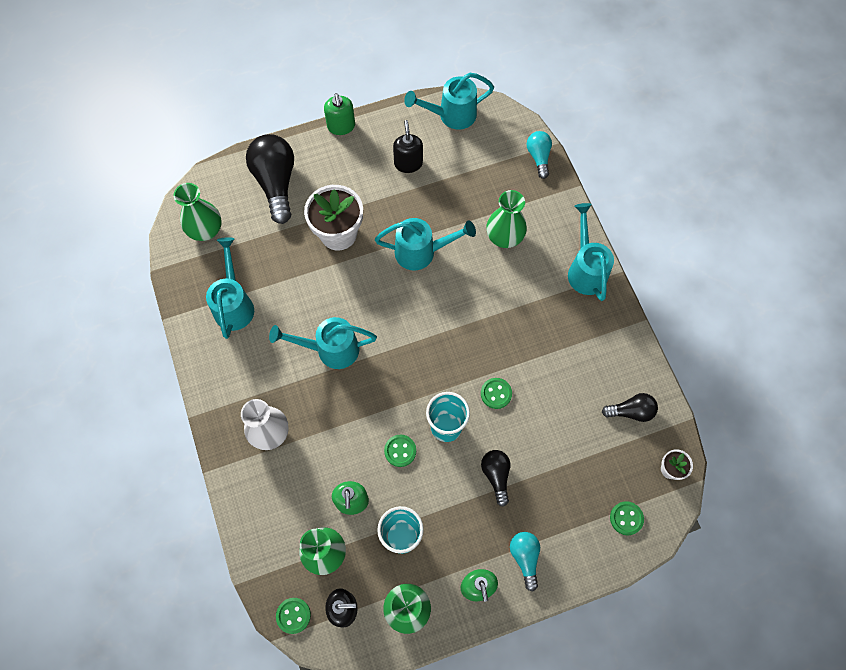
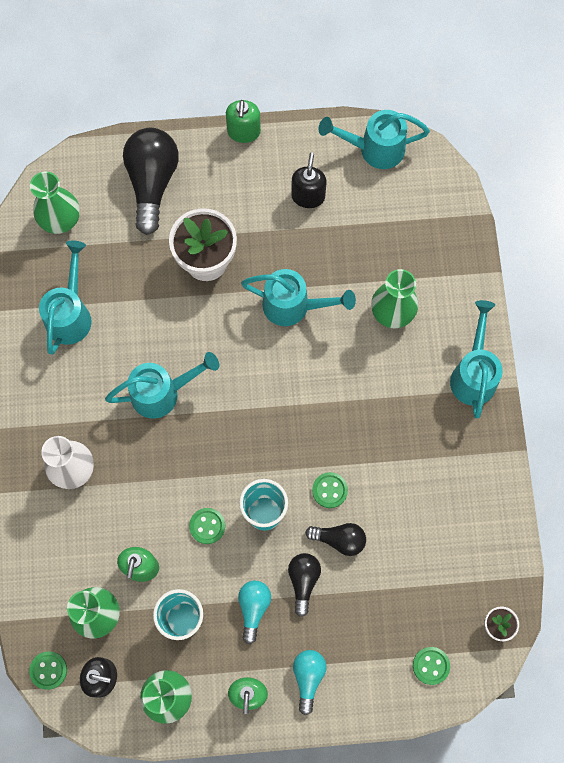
camera: 15 degrees right, 5 degrees up
(330, 349) = (162, 393): turquoise watering can -> turquoise watering can turned 150 degrees clockwise
(538, 157) = (461, 226): turquoise light bulb -> turquoise light bulb (253, 608)
(631, 411) = (473, 550): black light bulb -> black light bulb (339, 539)

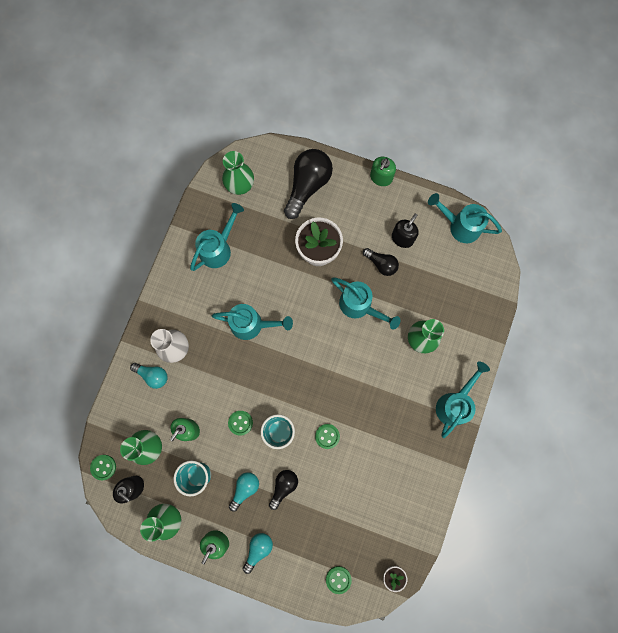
camera: 25 degrees right, 5 degrees up
(59, 519) = (153, 375): none -> turquoise light bulb
(339, 539) = (318, 470): black light bulb -> black light bulb (381, 264)

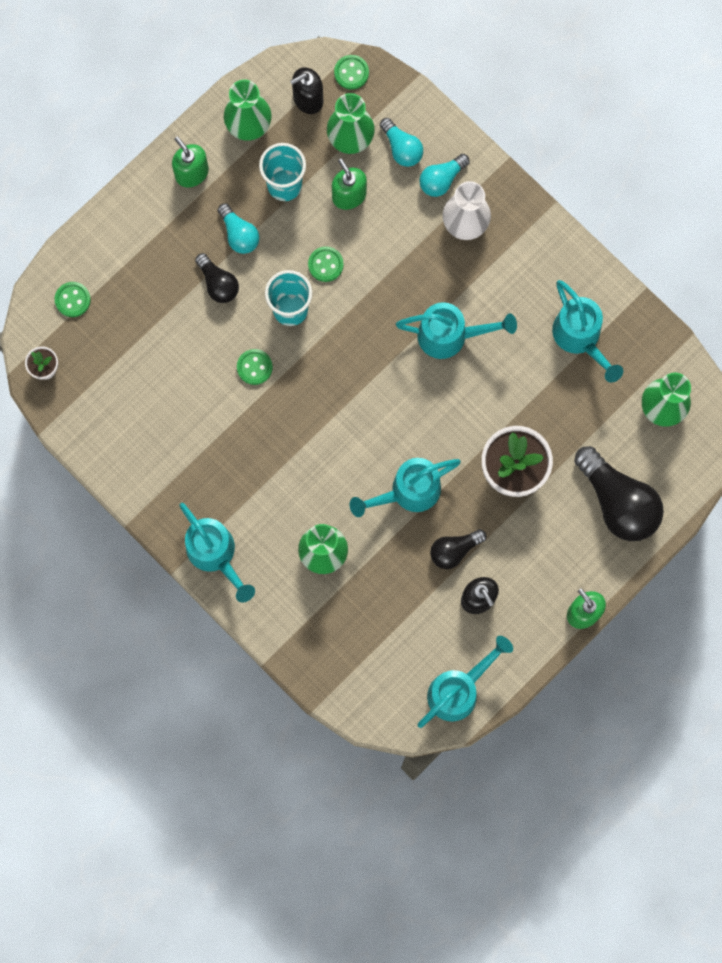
camera: 115 degrees right, 0 degrees up
(252, 325) = (450, 336): turquoise watering can -> turquoise watering can turned 120 degrees counterclockwise
(258, 549) = (157, 219): turquoise light bulb -> turquoise light bulb (401, 148)

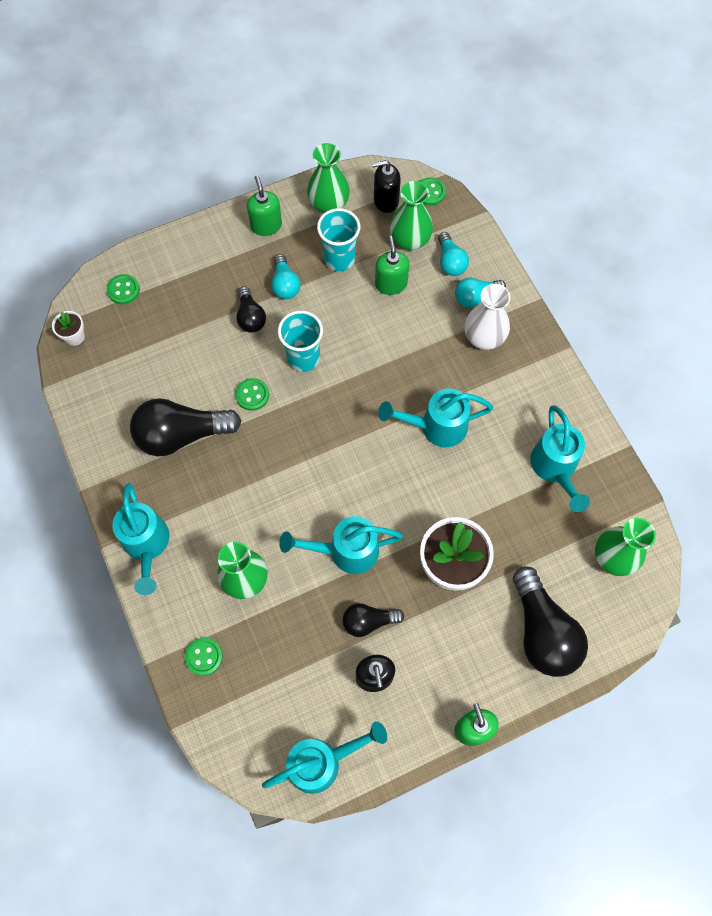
camera: 20 degrees right, 10 degrees down
(201, 433) = (182, 435): none -> black light bulb
(325, 264) = (349, 332): green button -> green button (204, 657)
(450, 336) = (436, 427): turquoise watering can -> turquoise watering can turned 150 degrees clockwise

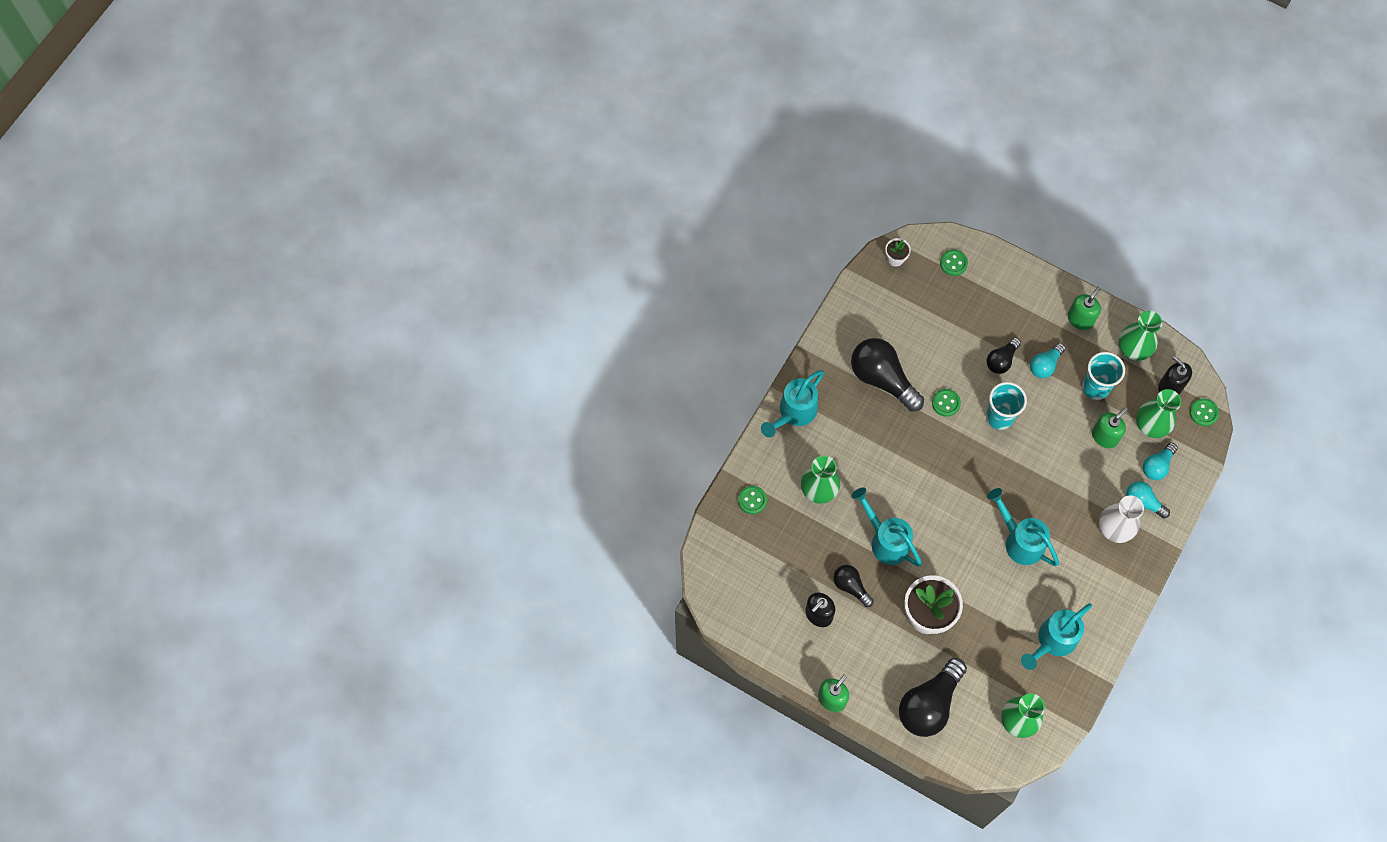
camera: 55 degrees right, 0 degrees up
(322, 761) = (743, 617): turquoise watering can -> none

